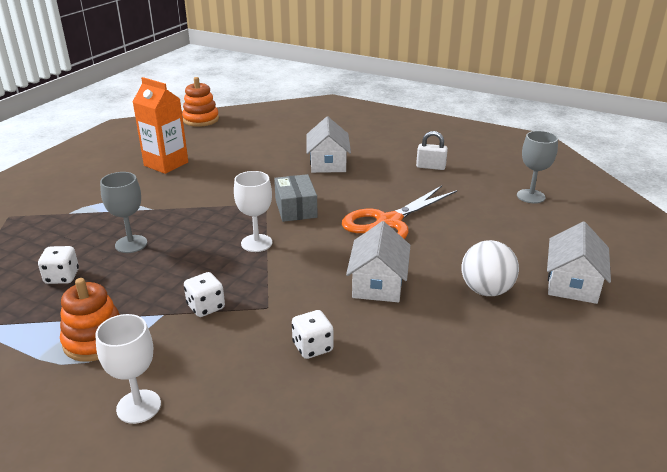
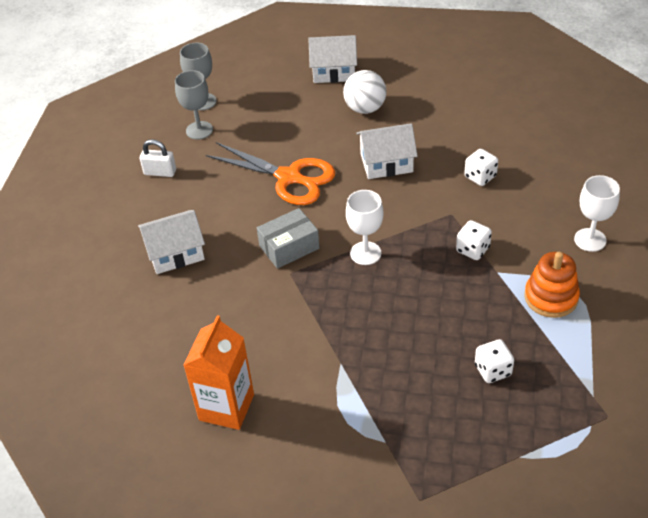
camera: 105 degrees left, 15 degrees up
(131, 244) = (414, 346): grey goblet -> grey goblet (199, 130)
(201, 119) = (65, 437): orange stacking toy -> none
(430, 167) = (160, 172): white padlock -> white padlock turned 75 degrees counterclockwise

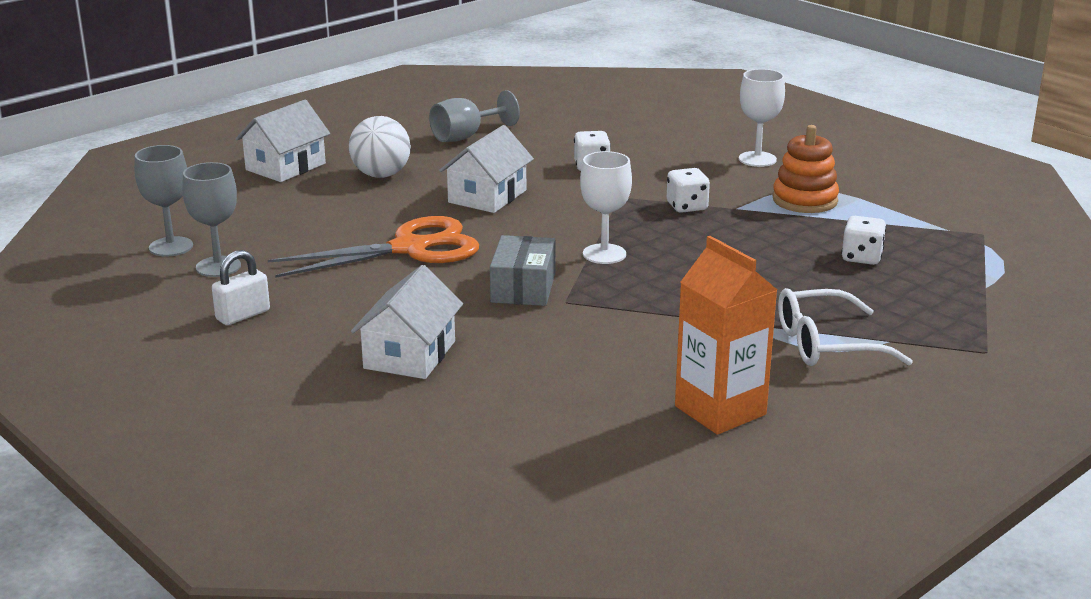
camera: 55 degrees left, 20 degrees down
(350, 414) = (826, 344): none -> white glasses
(457, 103) = (466, 136): none -> grey goblet

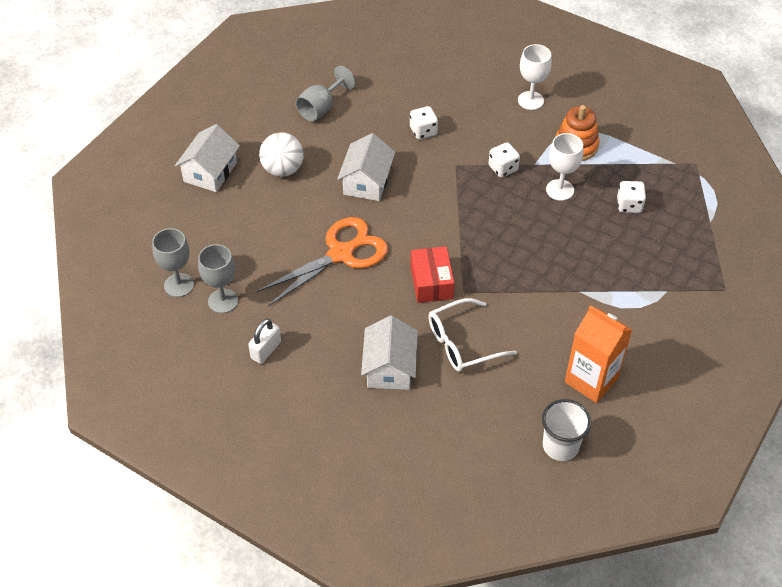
camera: 15 degrees left, 25 degrees up
(523, 288) = (431, 282): grey box -> red box
(604, 254) = (469, 234): white goblet -> white goblet (560, 190)
(632, 470) = (560, 446): none -> white cup
(826, 344) = (633, 302): white glasses -> white glasses (462, 343)

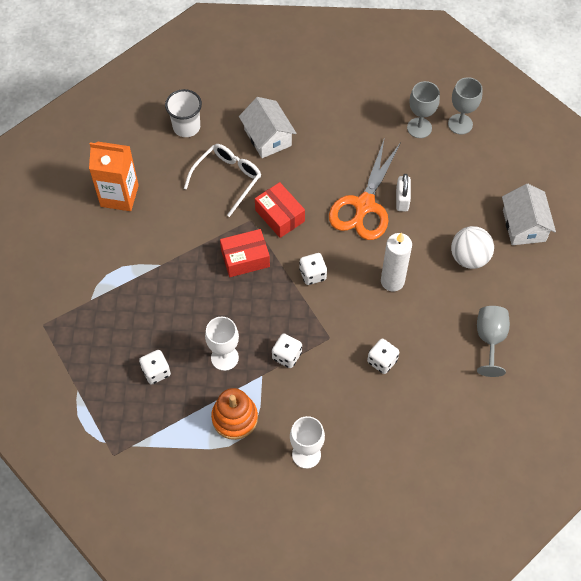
camera: 150 degrees right, 10 degrees up
(266, 350) = (360, 109): white padlock -> white padlock (402, 199)
(367, 182) = (392, 281): white house -> white candle
(435, 218) = (312, 274): none -> white dice
(491, 259) = (245, 258): none -> red box
(560, 446) = (120, 140): white cup -> white cup (186, 127)

